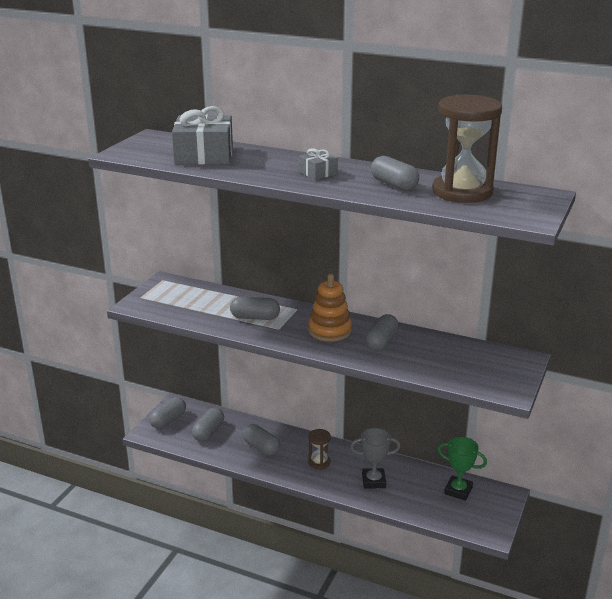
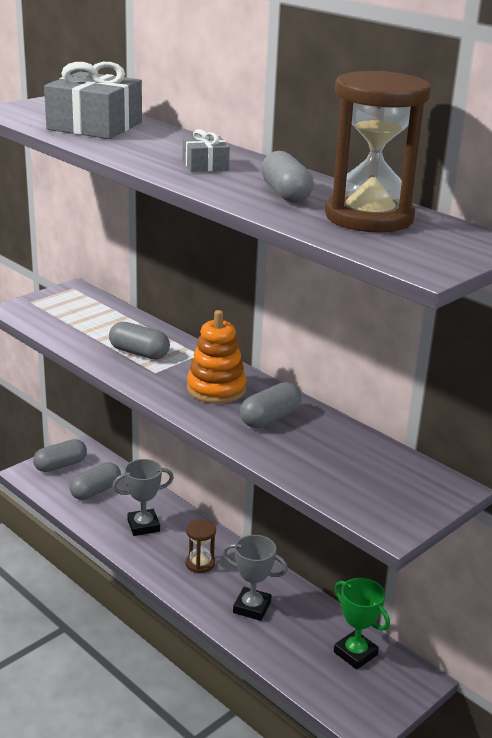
camera: 20 degrees right, 0 degrees up
(261, 447) = (143, 526): grey capsule -> grey trophy

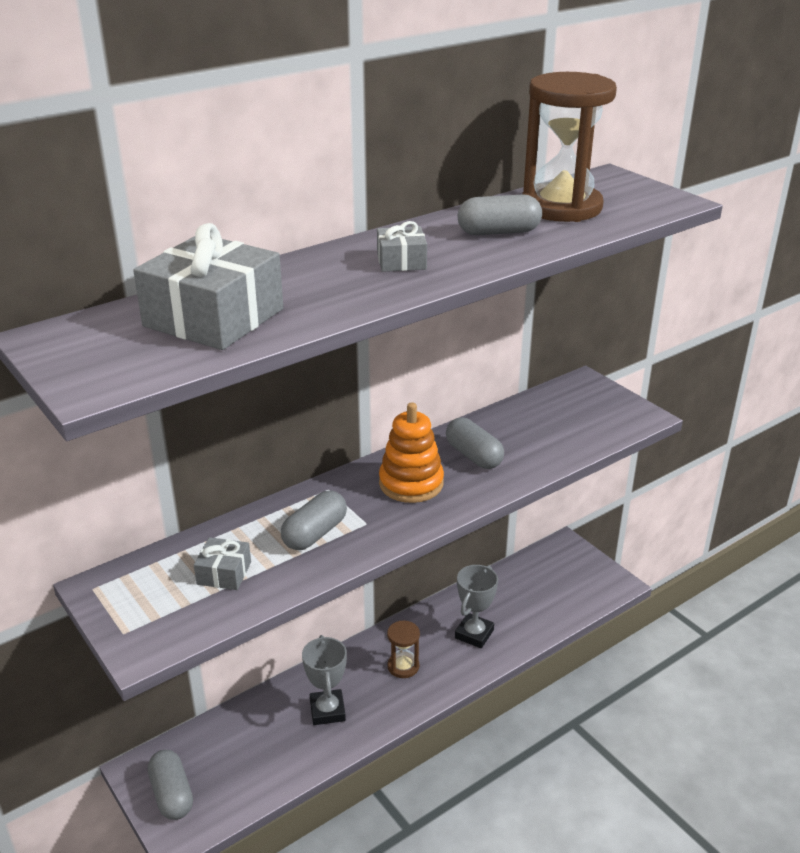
camera: 80 degrees left, 5 degrees up
(90, 325) = (224, 573): none -> grey gift
(96, 491) = (244, 755): grey capsule -> none
(355, 653) = (536, 575): green trophy -> none

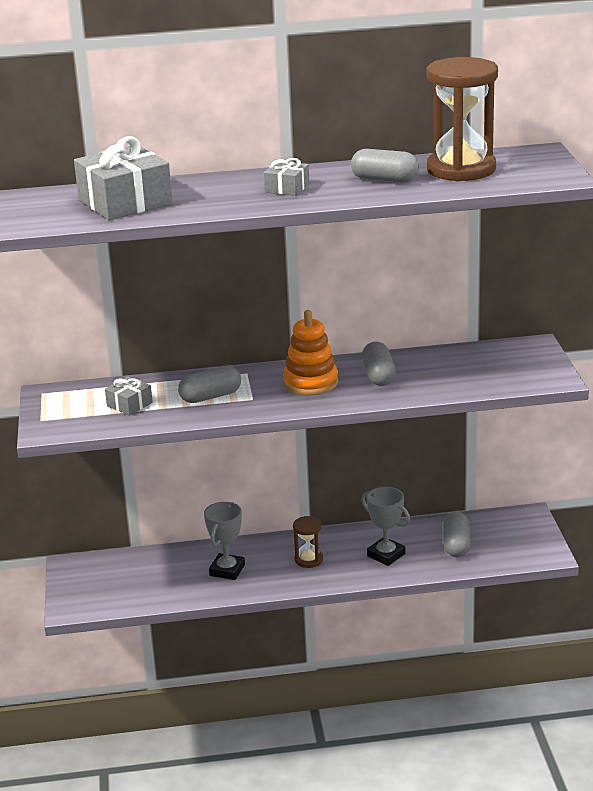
camera: 30 degrees right, 5 degrees down
(172, 794) = (81, 585): grey capsule -> grey capsule (456, 545)
(474, 634) = (386, 555): grey trophy -> grey trophy turned 75 degrees clockwise

